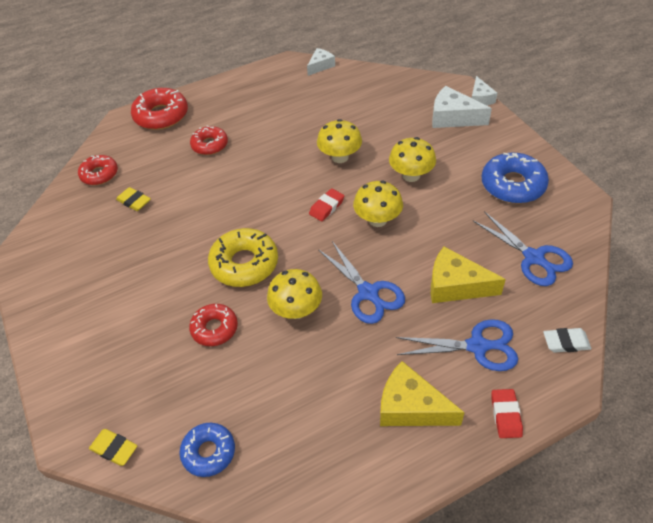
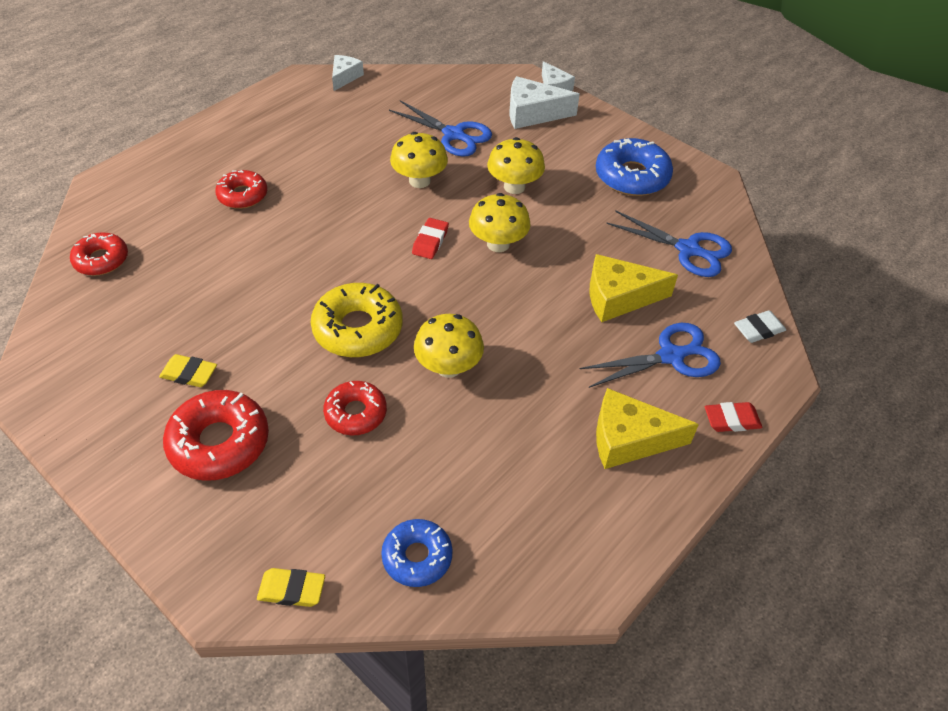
camera: 25 degrees left, 0 degrees up
(134, 201) = (170, 284): yellow eraser -> yellow eraser (189, 374)
(161, 115) = (156, 170): red donut -> red donut (219, 443)
(368, 293) = (525, 328): blue scissors -> blue scissors (454, 135)
(506, 415) = (731, 420): red eraser -> red eraser turned 75 degrees counterclockwise

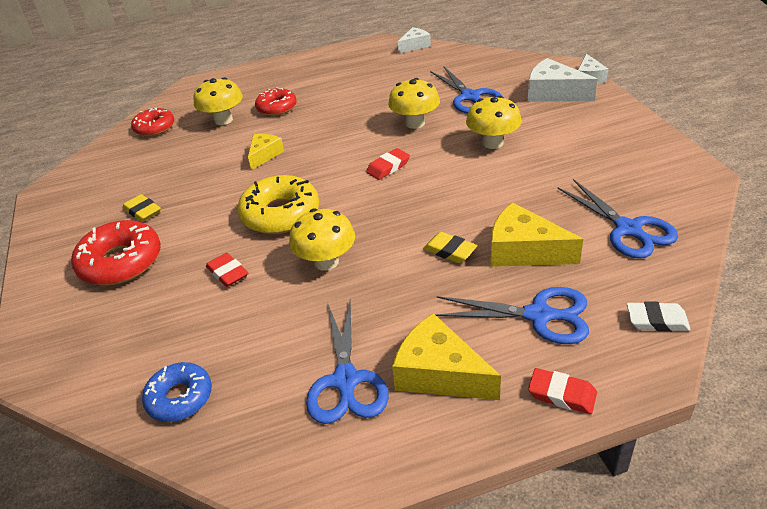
camera: 35 degrees right, 10 degrees down
(279, 262) = (264, 155): none -> yellow cheese
(292, 590) = (74, 383): yellow eraser -> yellow eraser (450, 251)
(356, 413) = (227, 273): red donut -> red eraser
(498, 244) = (444, 182): yellow mushroom -> yellow mushroom (223, 120)
(557, 477) = (346, 381): none -> blue scissors
(632, 176) = (614, 157): blue donut -> none

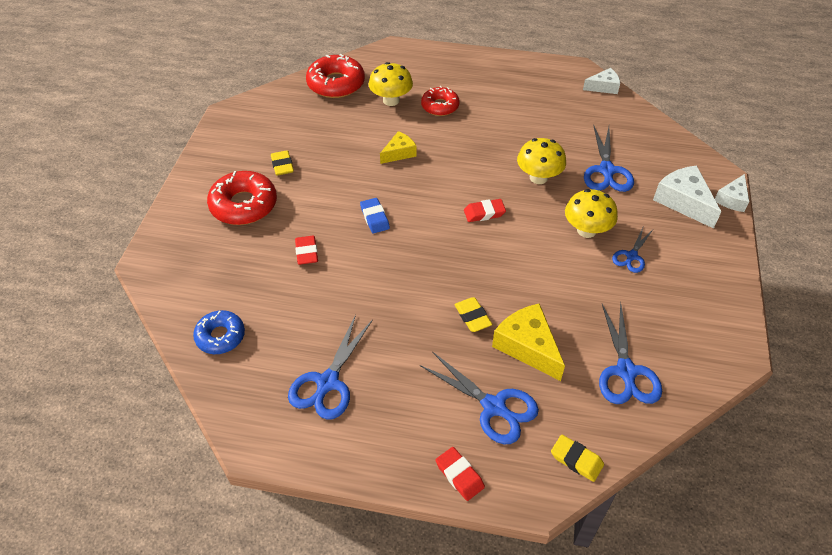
camera: 25 degrees right, 10 degrees up
(154, 127) = (336, 84): red donut -> red donut, size x1.57
(280, 214) = (374, 218): yellow donut -> blue eraser
(326, 262) = (378, 279): yellow mushroom -> none
(439, 373) = (390, 412): yellow cheese -> none
(548, 145) = (631, 256): none -> blue scissors
(657, 320) = (576, 460): white eraser -> yellow eraser

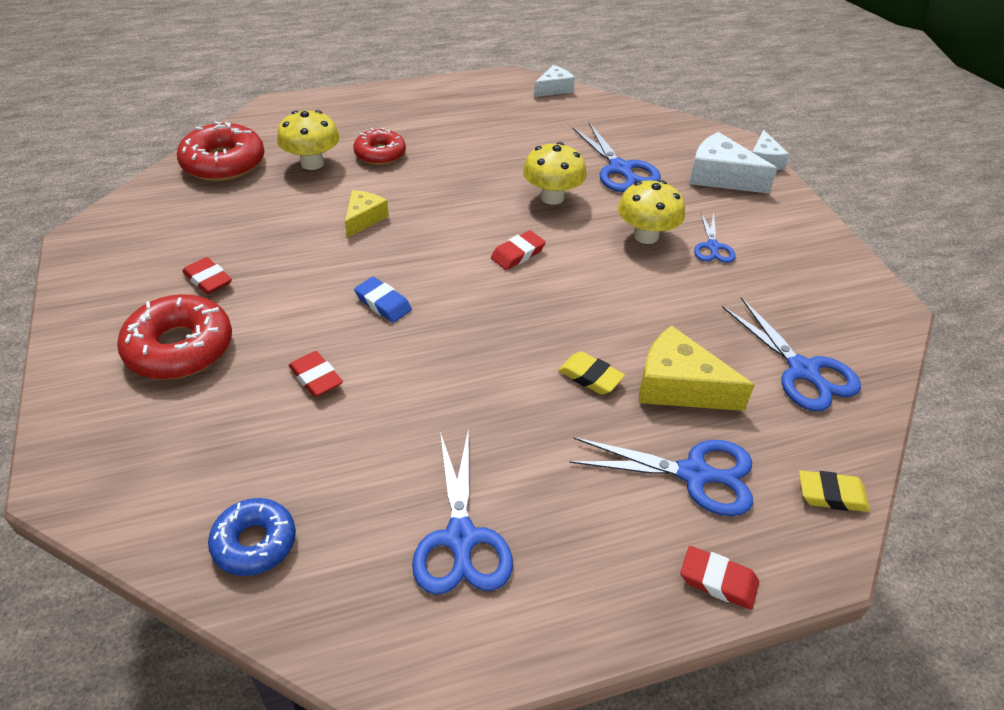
camera: 30 degrees left, 5 degrees down
(282, 165) = (208, 279): yellow eraser -> red eraser

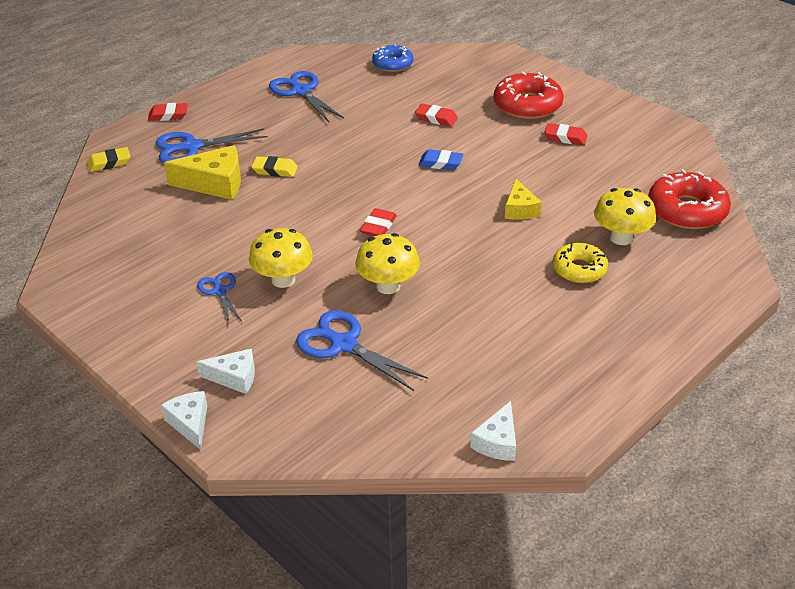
camera: 155 degrees right, 5 degrees down
(380, 154) = (579, 269): red donut -> yellow donut
(720, 177) = (234, 377): white cheese -> white cheese, size x0.62
(803, 371) = (129, 220): blue scissors -> none

